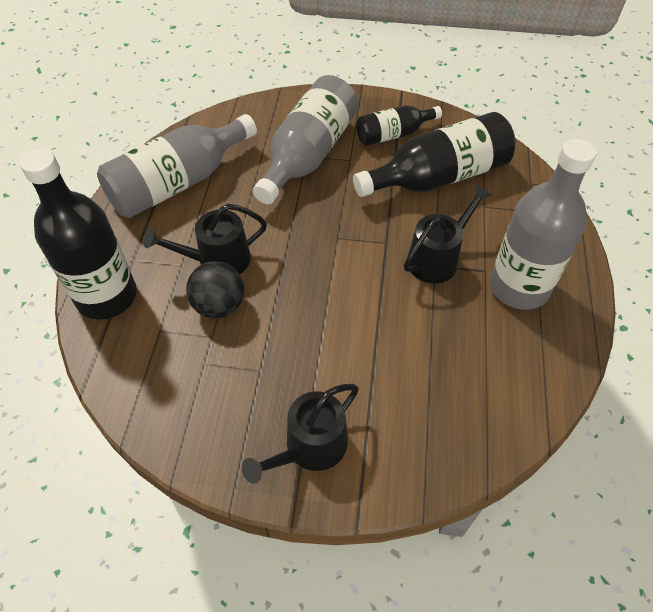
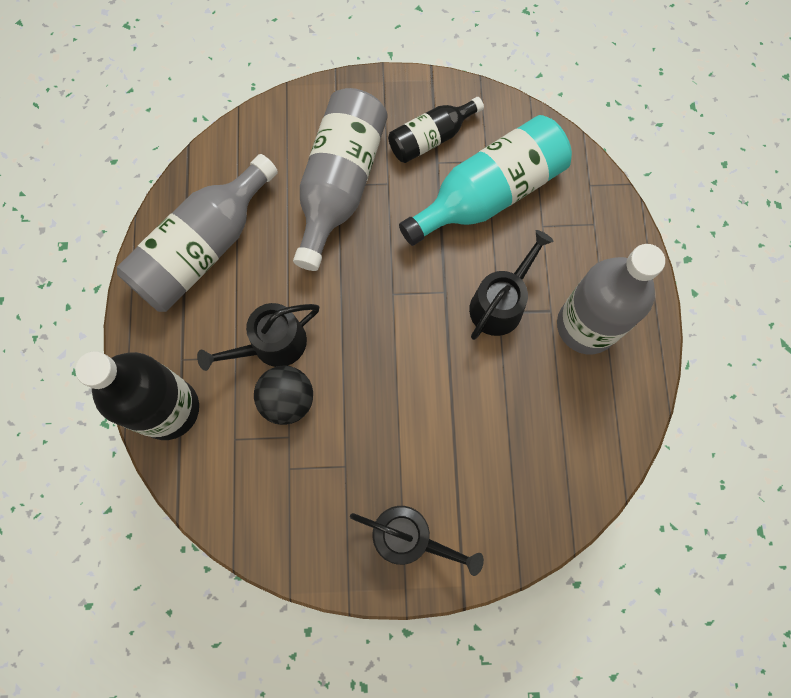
camera: 10 degrees left, 20 degrees up
(310, 447) = (409, 538): black watering can -> black watering can turned 105 degrees counterclockwise
(438, 177) = (489, 193): black bottle -> turquoise bottle

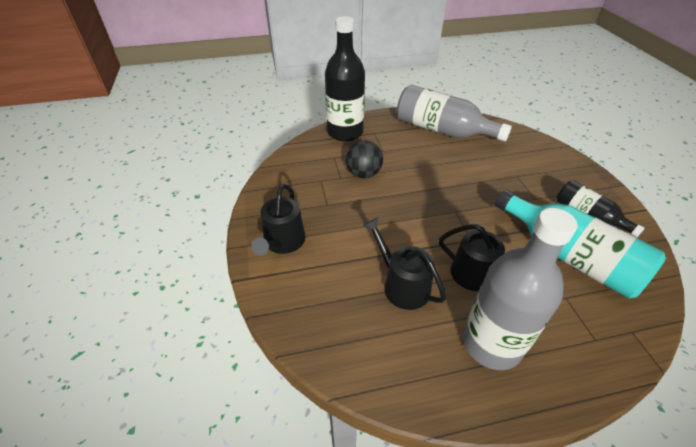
camera: 80 degrees right, 30 degrees down
(272, 344) = (396, 163): black watering can -> black watering can (402, 285)
(340, 184) = (518, 176): grey bottle -> none

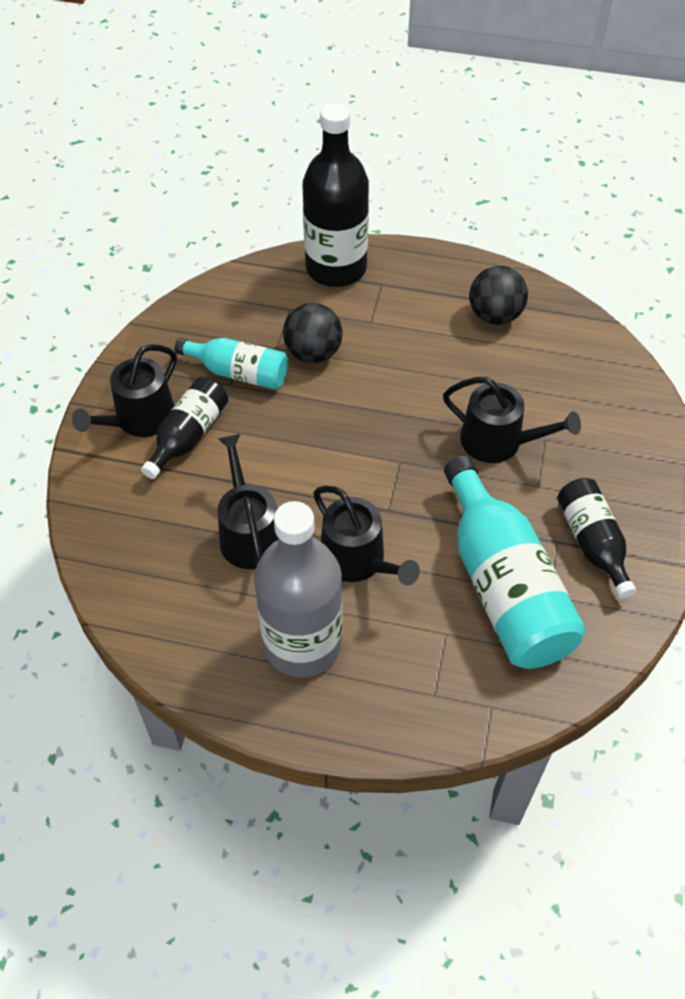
camera: 25 degrees right, 10 degrees up
(321, 241) = (188, 436): none -> black bottle
(328, 197) = (239, 373): none -> turquoise bottle
(442, 130) = (495, 315): grey bottle -> black ball
(496, 184) = (498, 442): none -> black watering can

